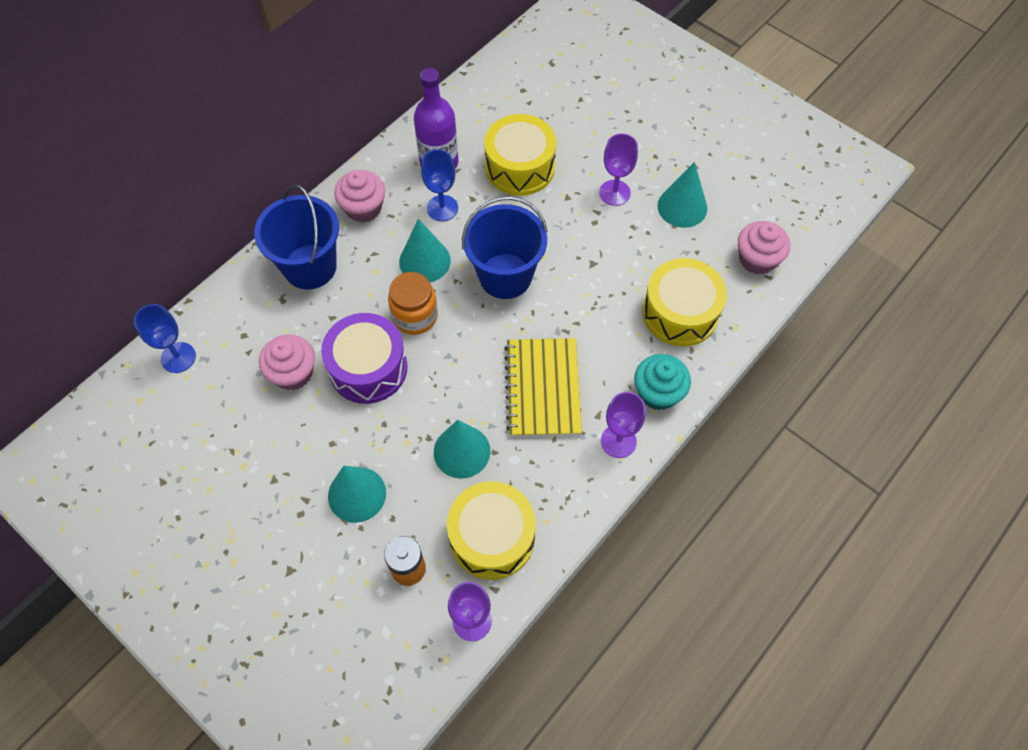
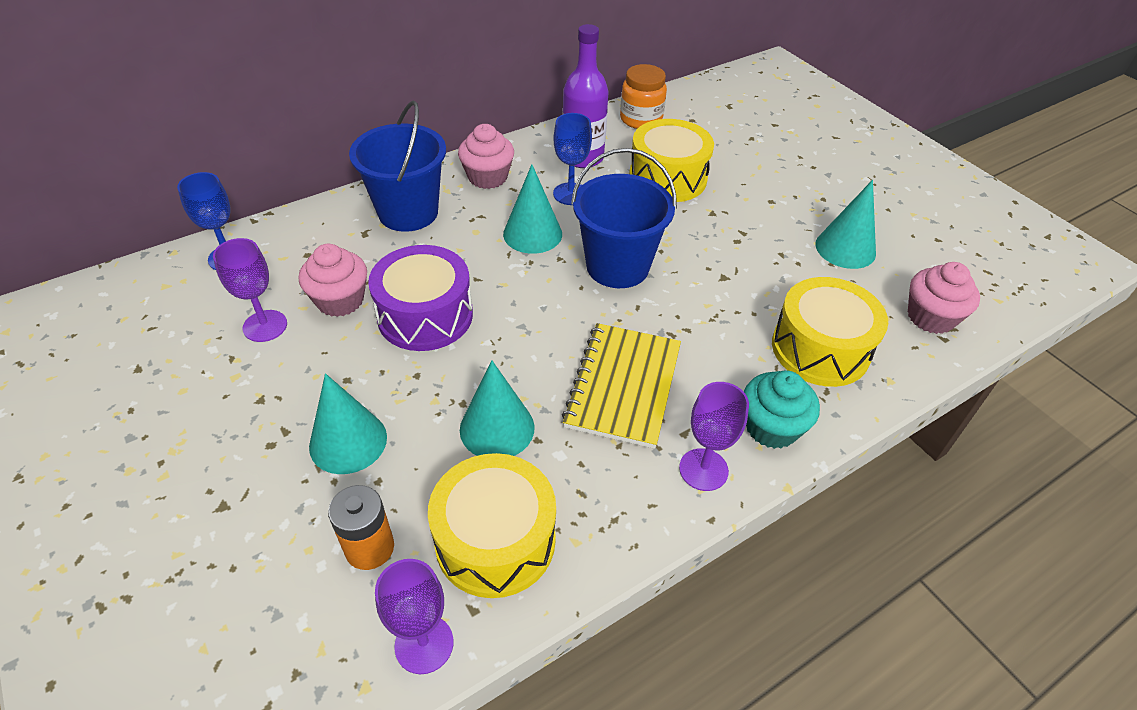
camera: 15 degrees right, 15 degrees down
(415, 316) = (500, 280): orange jar -> orange jar (641, 119)
(614, 193) = (768, 220): purple goblet -> purple goblet (265, 326)

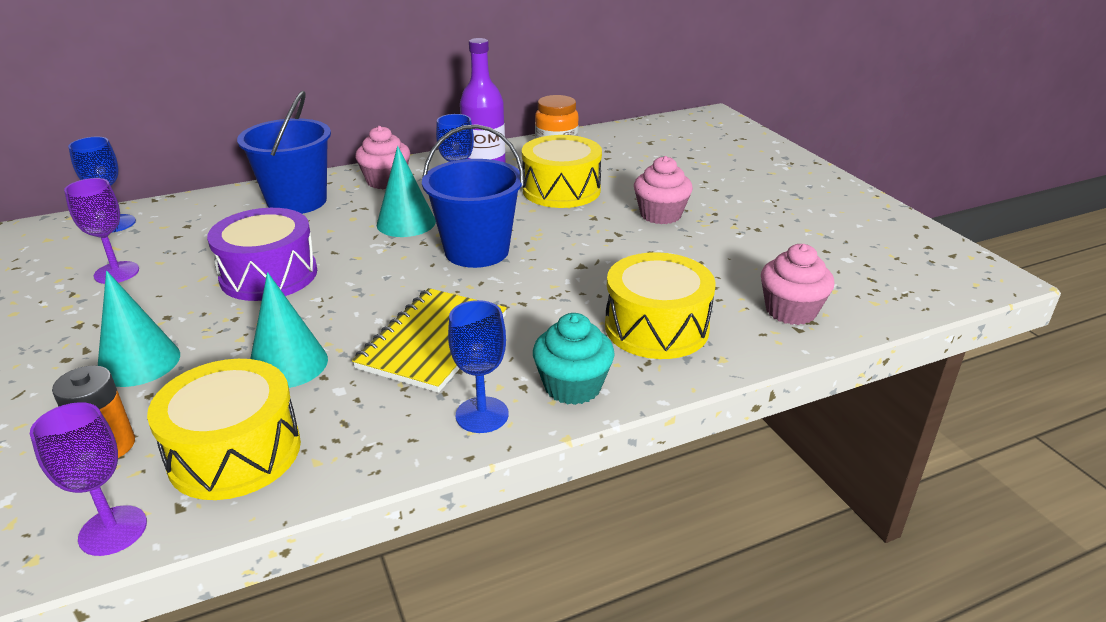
camera: 10 degrees right, 15 degrees down
(340, 300) = (196, 259): pink cupcake -> pink cupcake (660, 215)
(703, 469) = (482, 415): purple goblet -> blue goblet
(845, 248) = (720, 251): turquoise cone -> none

